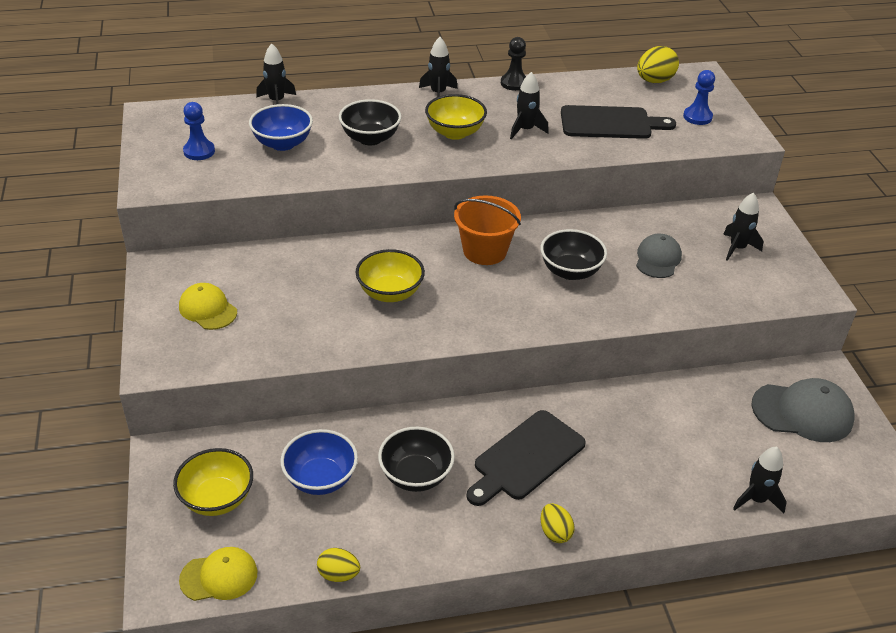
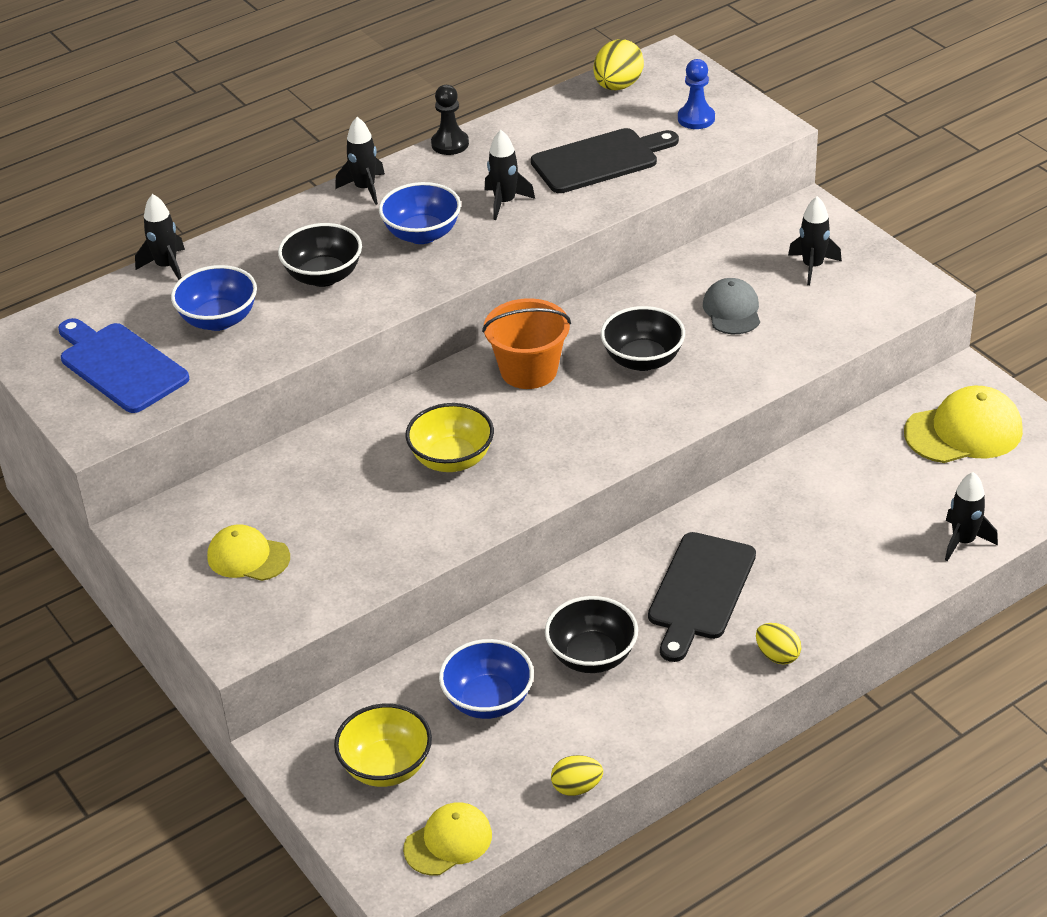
camera: 20 degrees left, 0 degrees up
(199, 151) = (120, 366): blue pawn -> blue cutting board
(455, 132) = (422, 234): yellow bowl -> blue bowl
(802, 412) = (963, 431): grey cap -> yellow cap

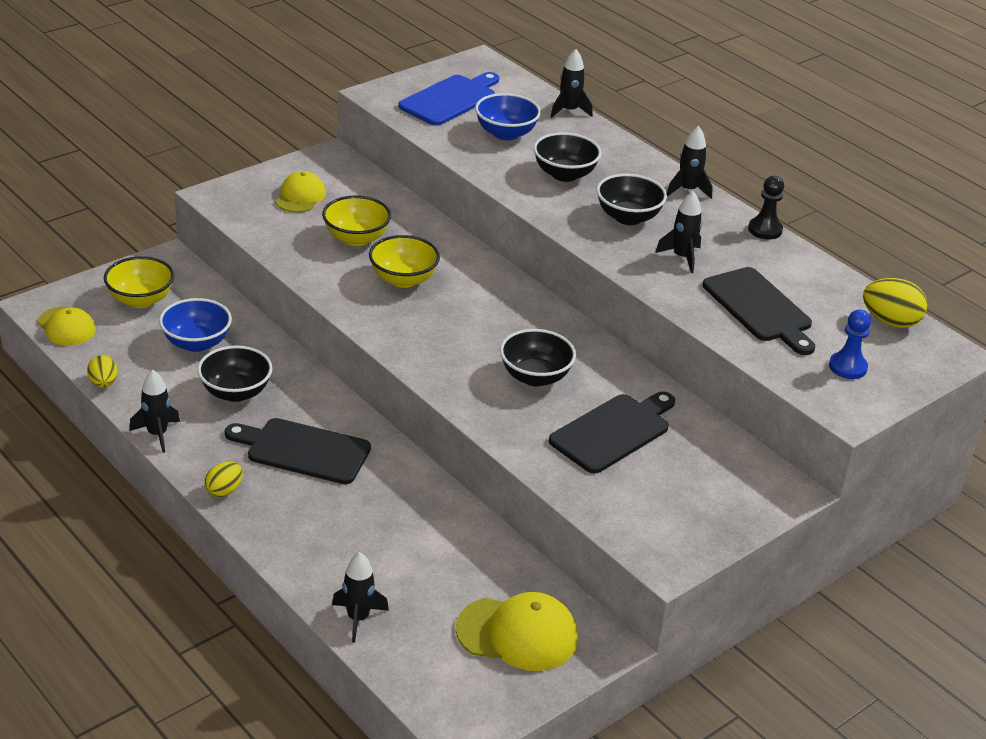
camera: 80 degrees right, 5 degrees down
(356, 502) = (356, 238): none -> yellow bowl
(422, 234) = (628, 217): blue bowl -> black bowl
(529, 370) = (516, 316): orange bucket -> none
(732, 310) = (613, 431): grey cap -> black cutting board
(812, 266) = (691, 487): black rocket -> black rocket (157, 434)
(963, 431) = (517, 634): yellow cap -> yellow cap turned 60 degrees counterclockwise

